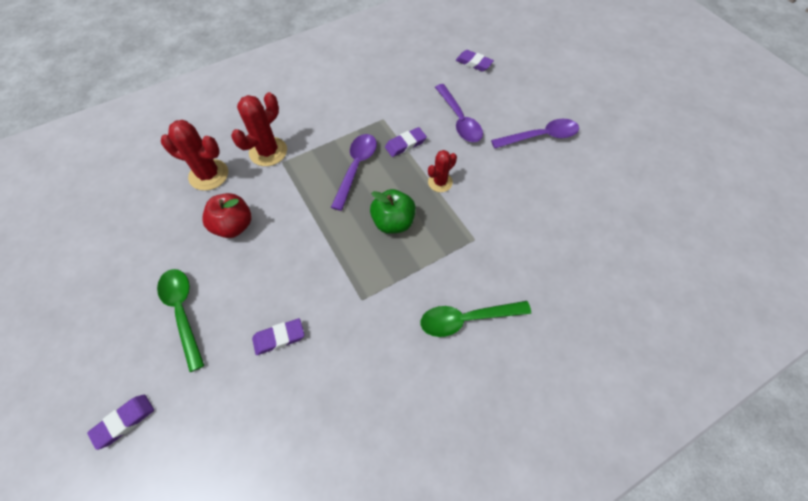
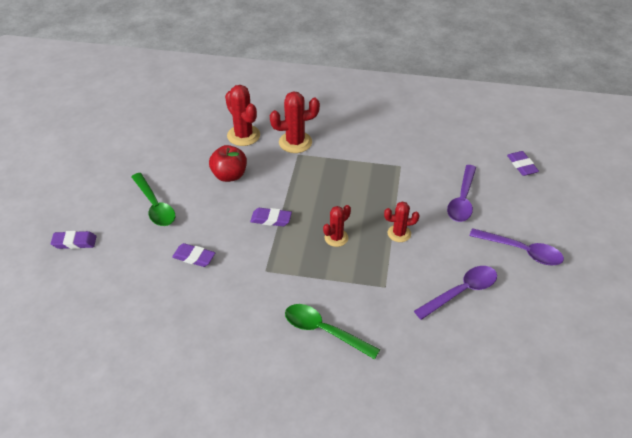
camera: 40 degrees right, 15 degrees down
(183, 312) = (155, 206): green spoon -> green spoon turned 135 degrees clockwise
(356, 168) = (346, 187): purple spoon -> purple spoon (461, 292)
(393, 222) = (336, 238): green apple -> red cactus
(405, 144) = (399, 193): purple eraser -> purple eraser (271, 219)

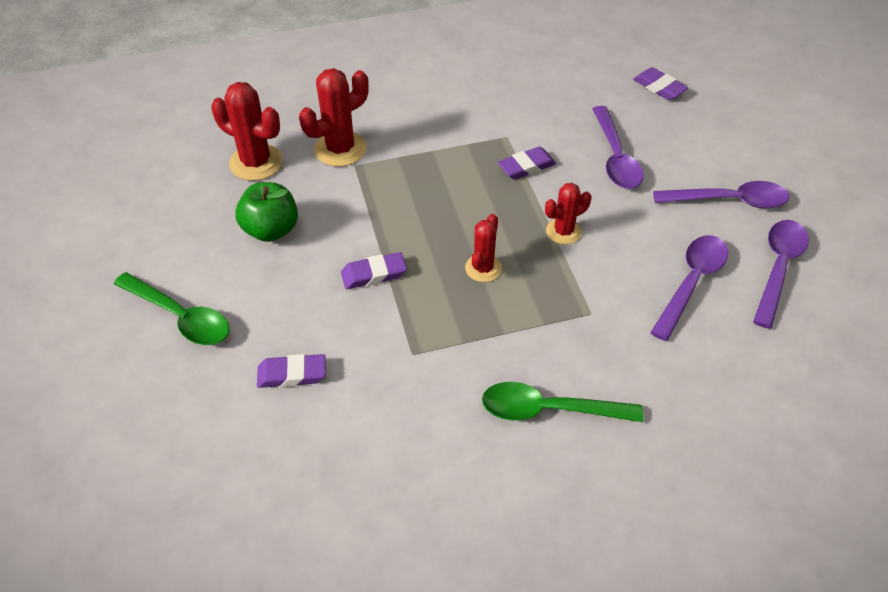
camera: 25 degrees left, 5 degrees up
(74, 242) = (78, 424): purple eraser -> purple eraser (526, 167)
(229, 175) = (271, 230): red apple -> green apple
(527, 304) = (778, 268): none -> purple spoon

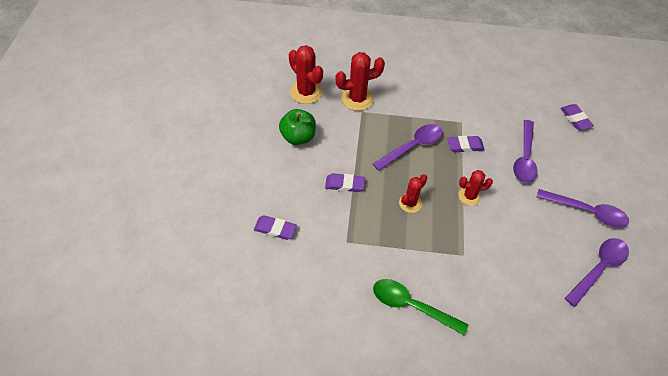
camera: 20 degrees right, 5 degrees up
(180, 317) = (229, 173): green spoon -> none
(691, 283) = (536, 258): purple spoon -> purple spoon (412, 146)

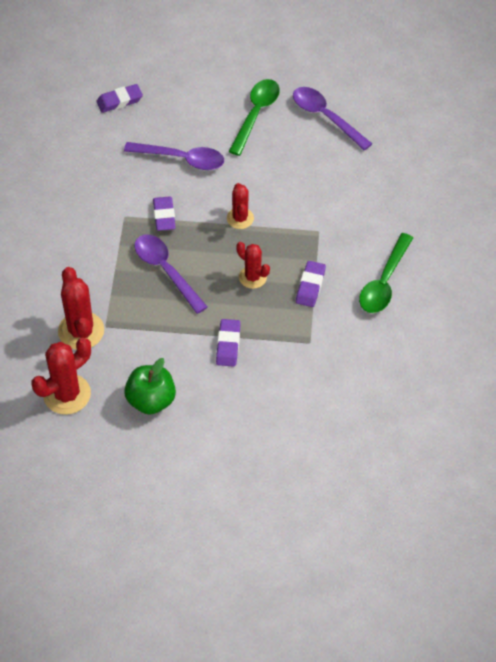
camera: 90 degrees left, 0 degrees up
(275, 229) = (298, 418): purple eraser -> purple eraser (310, 286)
(587, 212) = (256, 114): purple spoon -> green spoon

